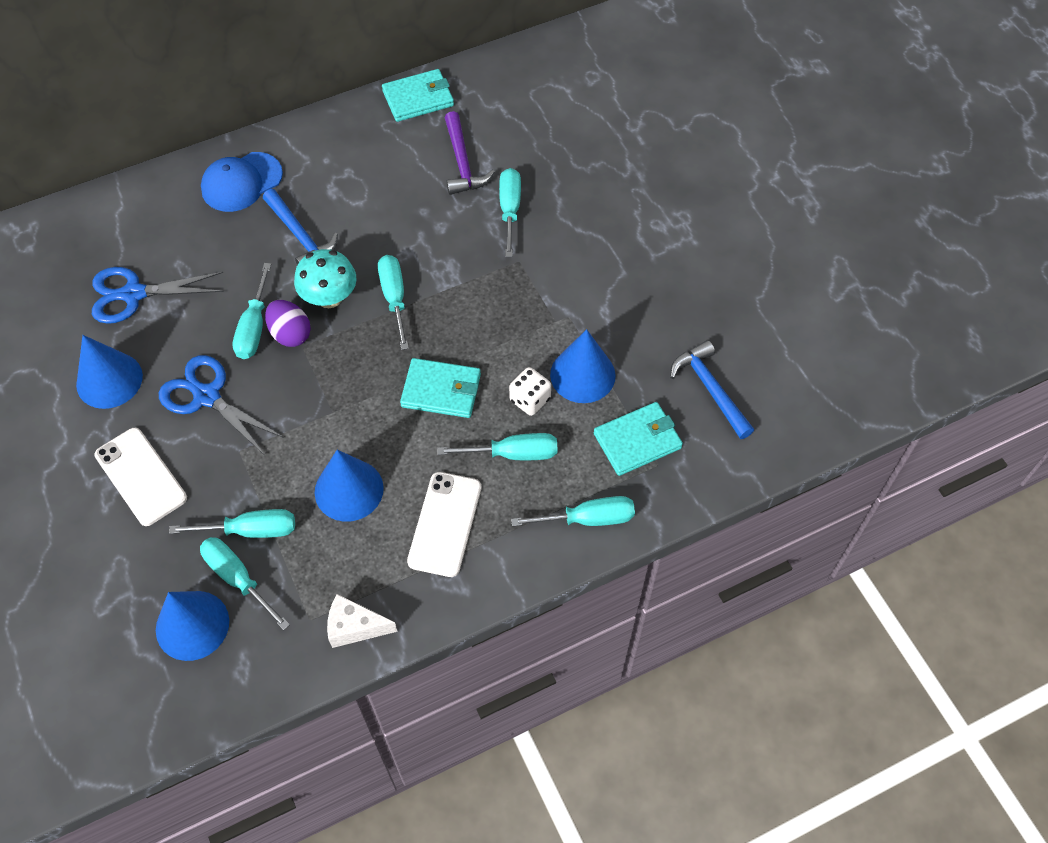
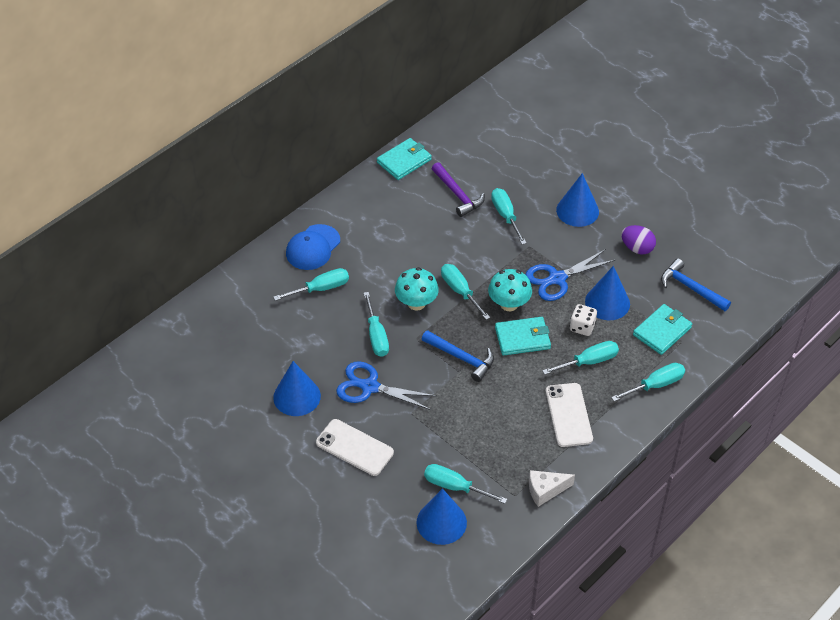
camera: 20 degrees left, 10 degrees down
(134, 294) = (281, 339): blue scissors -> blue scissors (557, 278)
(251, 530) = (446, 456): turquoise screwdriver -> turquoise screwdriver (321, 288)
(290, 334) = (403, 333): purple egg -> purple egg (637, 248)
(300, 236) = (374, 271): blue hammer -> blue hammer (462, 358)
(349, 490) = (496, 414): blue cone -> blue cone (577, 210)
(449, 336) = (509, 304): none -> turquoise mushroom

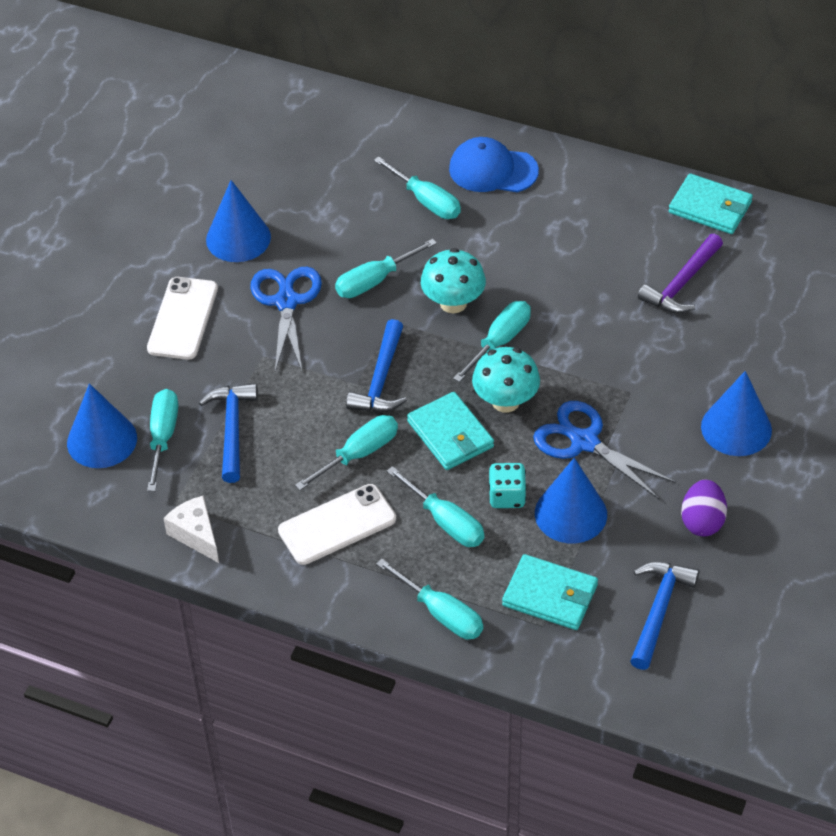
camera: 70 degrees right, 0 degrees up
(466, 447) = (232, 429): none -> blue hammer
(506, 216) = (673, 348): turquoise screwdriver -> turquoise screwdriver (359, 454)
(582, 327) = (507, 496): white dice -> turquoise dice

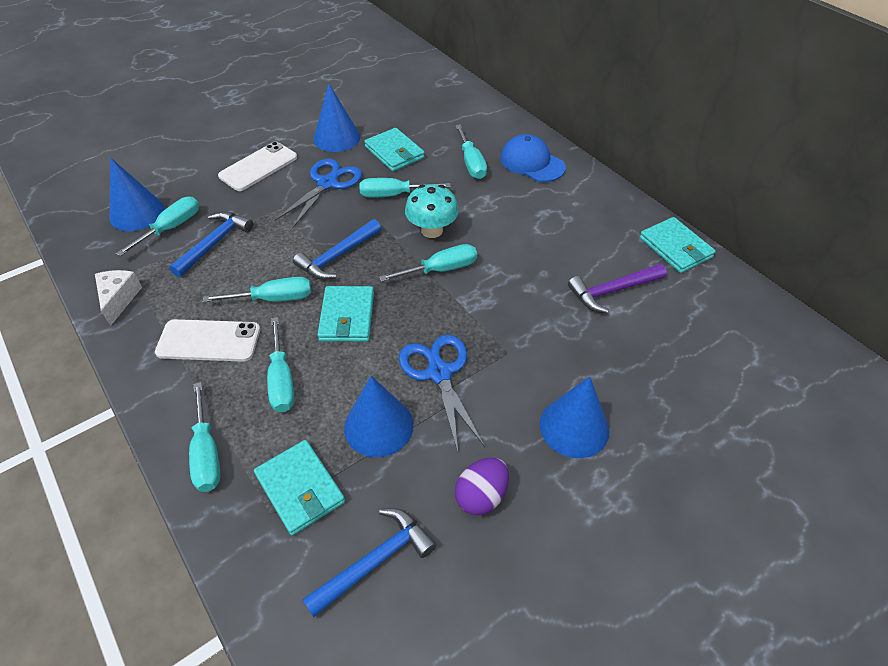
camera: 30 degrees right, 0 degrees up
(326, 227) = (394, 152): none -> turquoise wallet
(505, 401) = (407, 312): turquoise mushroom -> none
(507, 496) = (343, 385): turquoise dice -> none

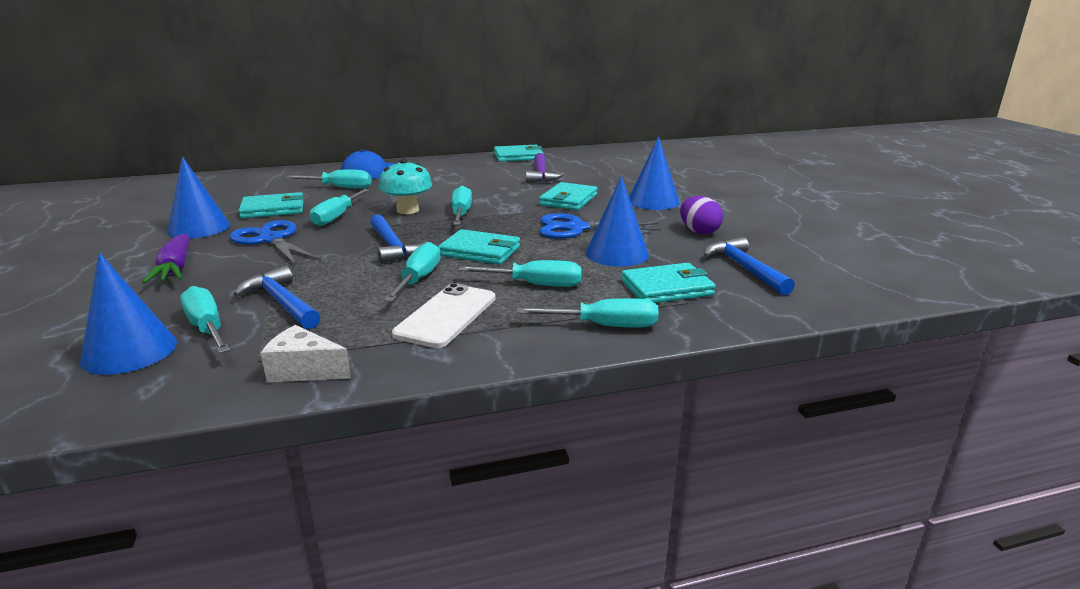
camera: 70 degrees left, 25 degrees down
(258, 167) = (175, 268): white phone -> purple carrot
(531, 341) = (568, 200): none -> turquoise wallet

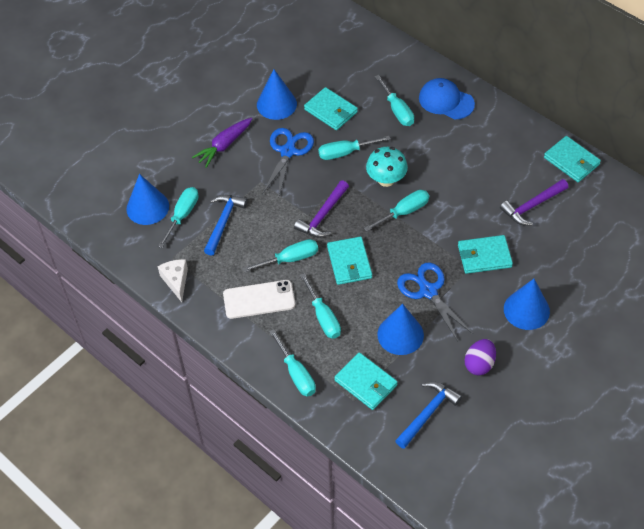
camera: 60 degrees right, 30 degrees up
(393, 247) = (323, 216): blue hammer -> purple hammer

